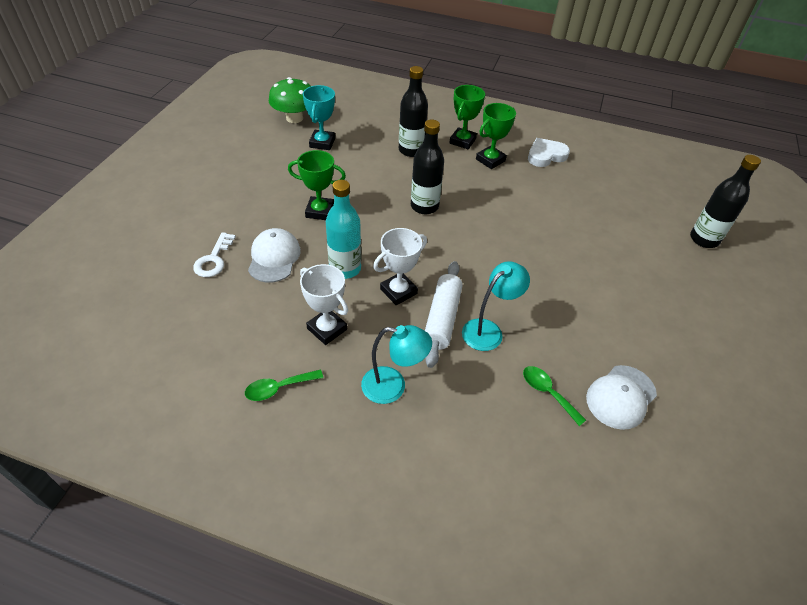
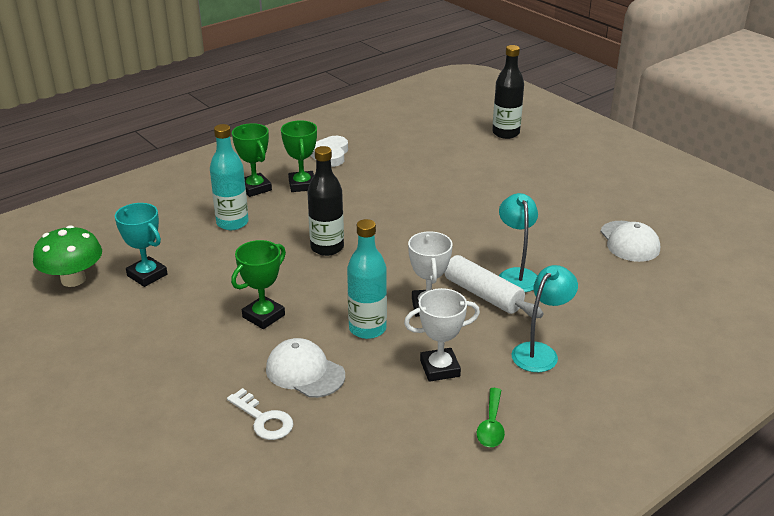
camera: 55 degrees left, 15 degrees down
(411, 150) = (232, 223): black bottle -> turquoise bottle
(547, 392) = (603, 273): green spoon -> none

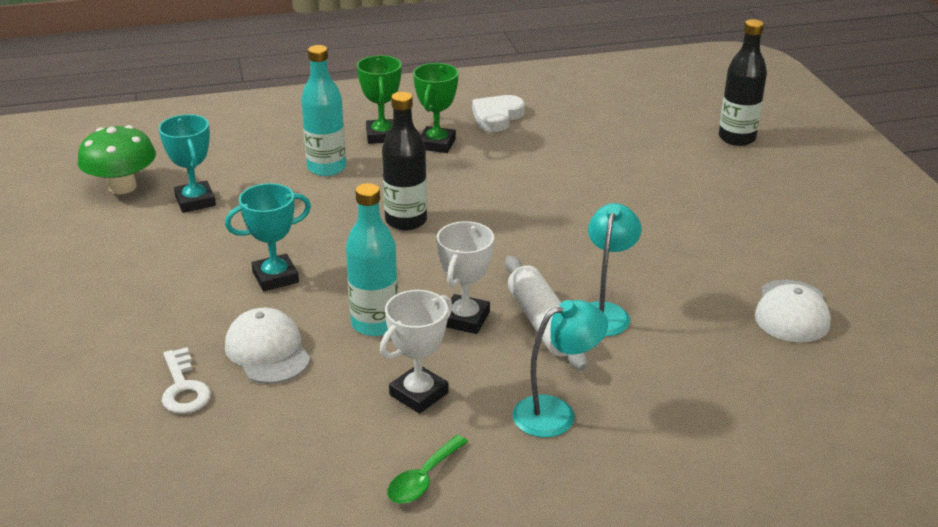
camera: 25 degrees right, 0 degrees up
(263, 316) = (275, 277): green trophy -> turquoise trophy
(440, 368) = (419, 394): white trophy -> white trophy turned 60 degrees counterclockwise

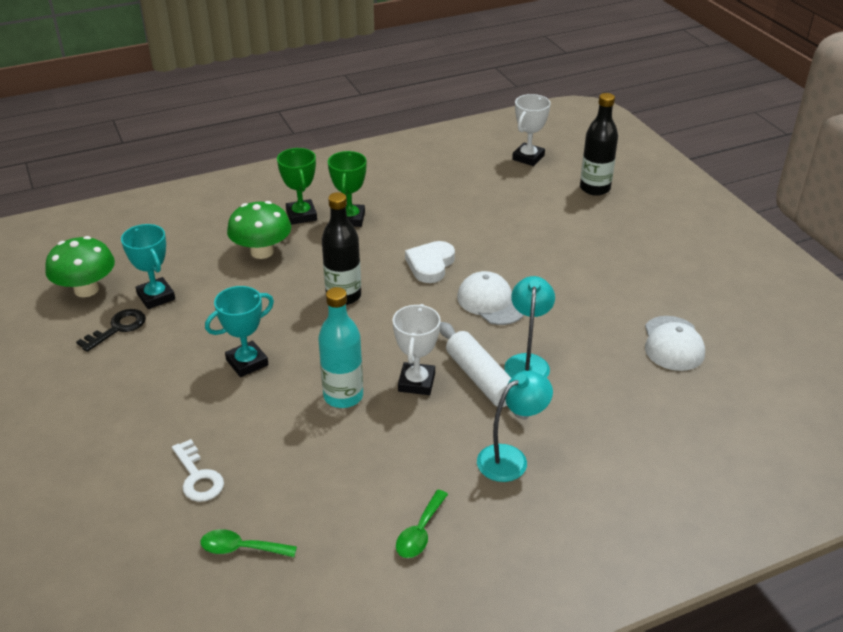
camera: 10 degrees left, 5 degrees up
(144, 228) = (118, 328): none -> black key
(209, 469) = (241, 548): none -> green spoon
(268, 351) = (260, 433): white cap -> white cap (491, 302)
(326, 168) = (262, 252): turquoise bottle -> green mushroom
(419, 394) = (396, 456): white trophy -> white trophy (528, 157)
(497, 117) = (394, 187): white heart -> white heart (430, 265)

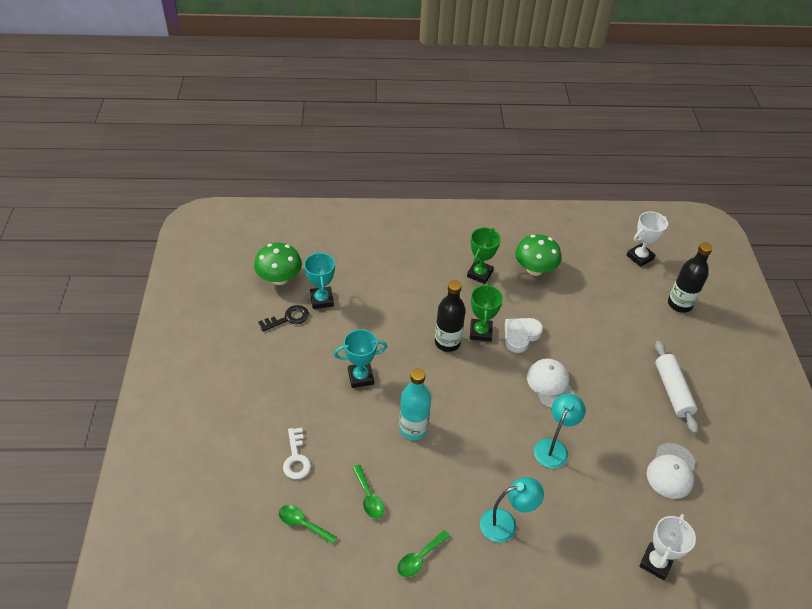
camera: 20 degrees right, 10 degrees up
(262, 252) = (406, 284): green mushroom -> green mushroom (534, 269)
(301, 215) = (446, 259): green trophy -> green trophy (480, 332)
(319, 488) = (369, 497): none -> green spoon
(416, 382) = (467, 436): white trophy -> white trophy (656, 562)
(480, 379) = (514, 449): white rolling pin -> white rolling pin (672, 391)

